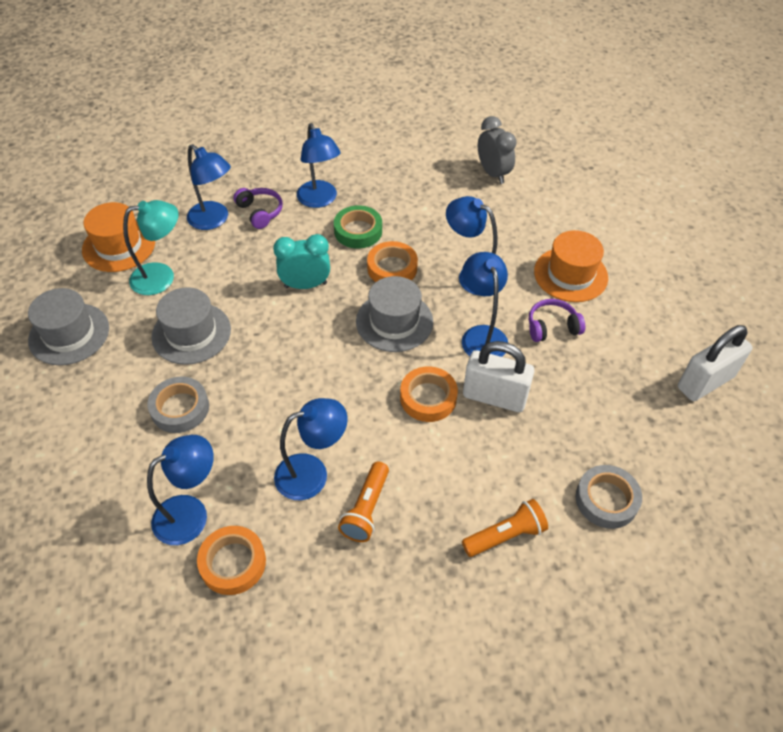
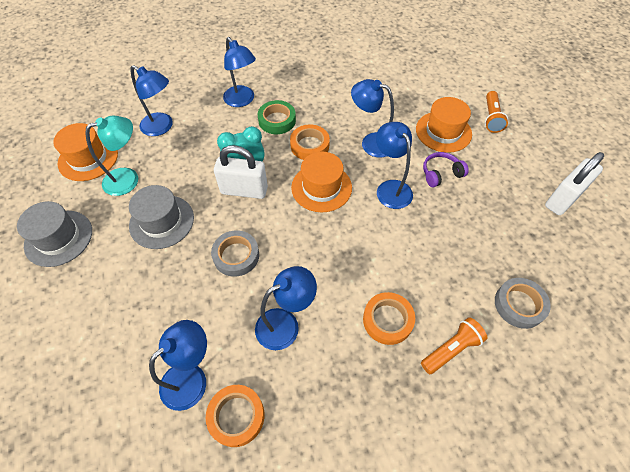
camera: 10 degrees left, 5 degrees up
(180, 408) = (164, 287): grey tape -> grey tape (236, 256)
(260, 212) = (197, 116): purple headphones -> none
(366, 509) = (336, 347): orange flashlight -> orange flashlight (491, 118)
(394, 321) = (321, 187): grey hat -> orange hat
(428, 398) = (362, 245): orange tape -> orange tape (387, 320)
(493, 173) = (367, 64): grey clock -> none
(494, 397) = (413, 235): white padlock -> white padlock (244, 190)

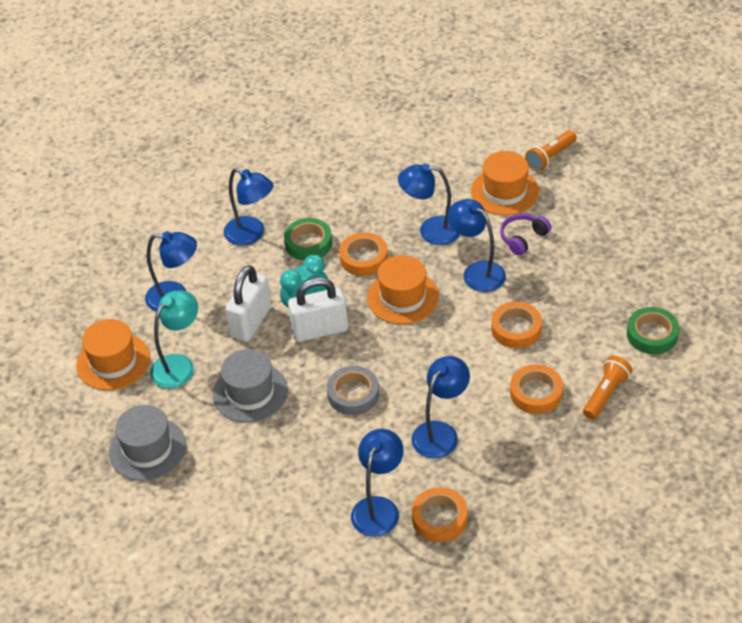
camera: 20 degrees left, 10 degrees down
(399, 250) = (516, 329): none -> orange tape
(491, 118) = (550, 157): orange flashlight -> orange flashlight turned 60 degrees clockwise
(519, 305) = (652, 334): grey tape -> green tape
(563, 199) = (658, 220): white padlock -> white padlock (251, 322)

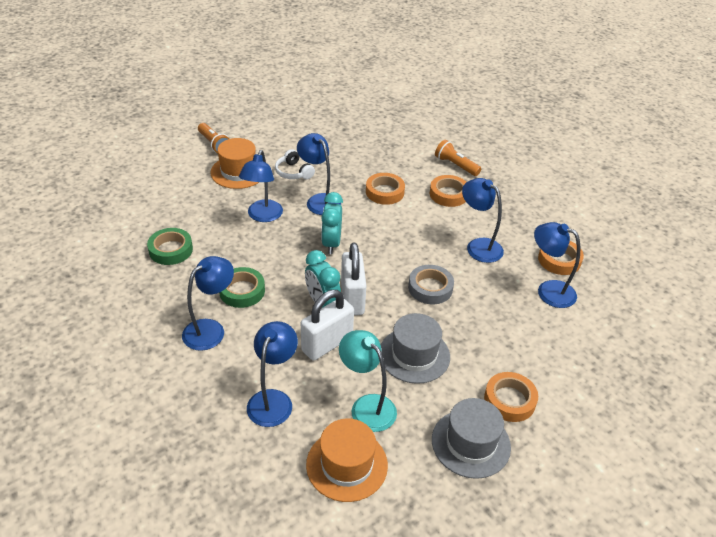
camera: 85 degrees left, 5 degrees down
(251, 322) = (327, 344): white padlock -> white padlock turned 75 degrees counterclockwise
(363, 258) = (277, 259): orange tape -> orange tape (509, 400)
(403, 297) = (331, 243): orange hat -> turquoise clock
(477, 272) = (319, 200): blue lamp -> blue lamp turned 90 degrees clockwise
(523, 238) = (293, 172): purple headphones -> white headphones
(652, 334) = (407, 137): green tape -> green tape (171, 250)

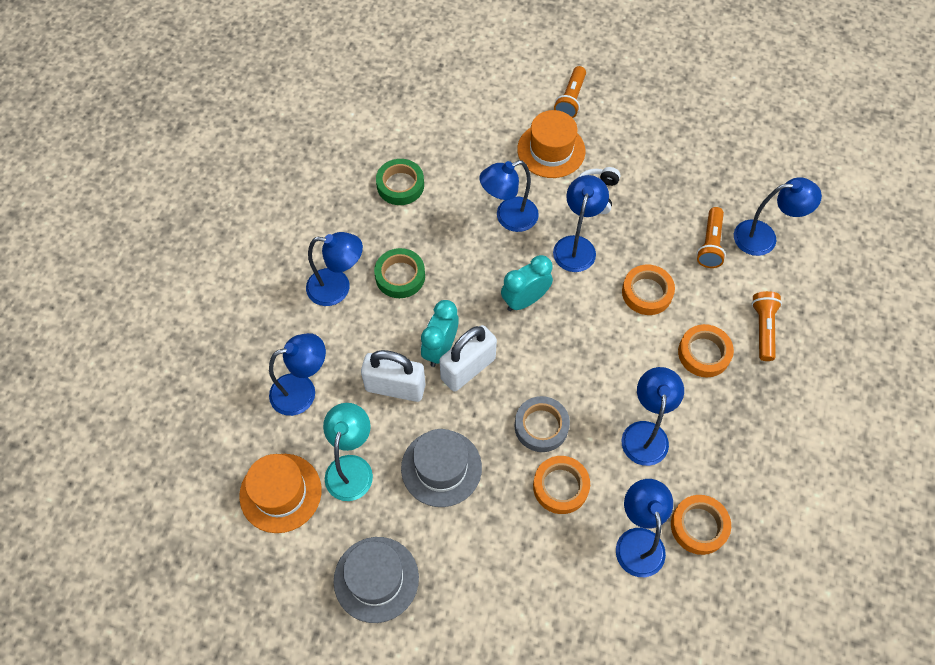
camera: 55 degrees right, 20 degrees up
(381, 152) = (710, 244): none -> orange flashlight
(399, 133) = (764, 237): none -> blue lamp
(509, 400) = (452, 585): orange tape -> orange tape (560, 486)

